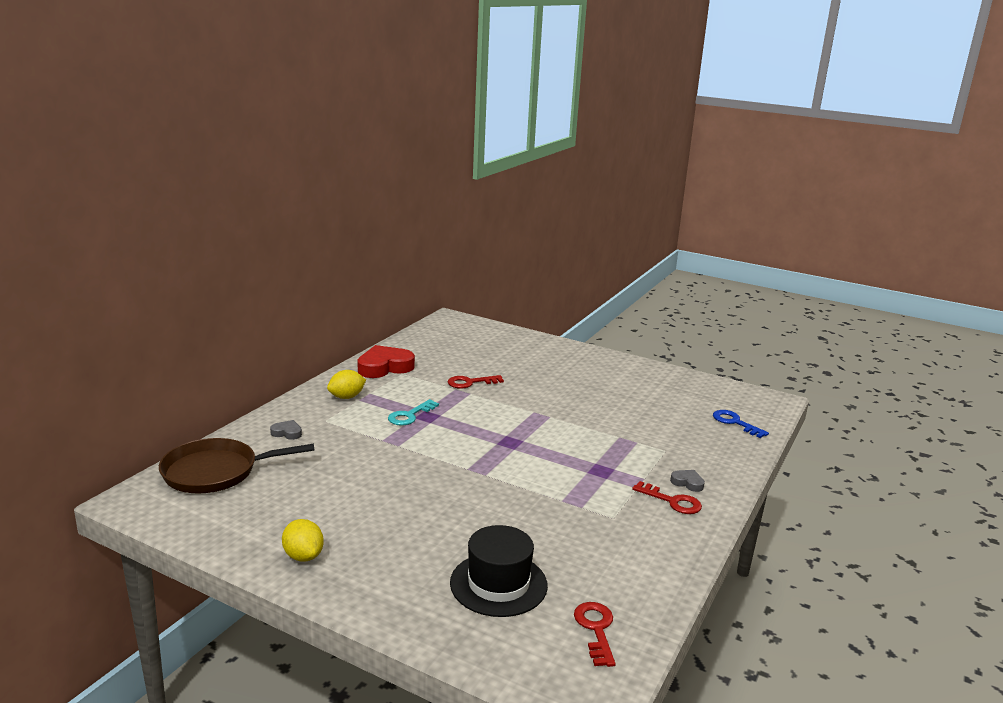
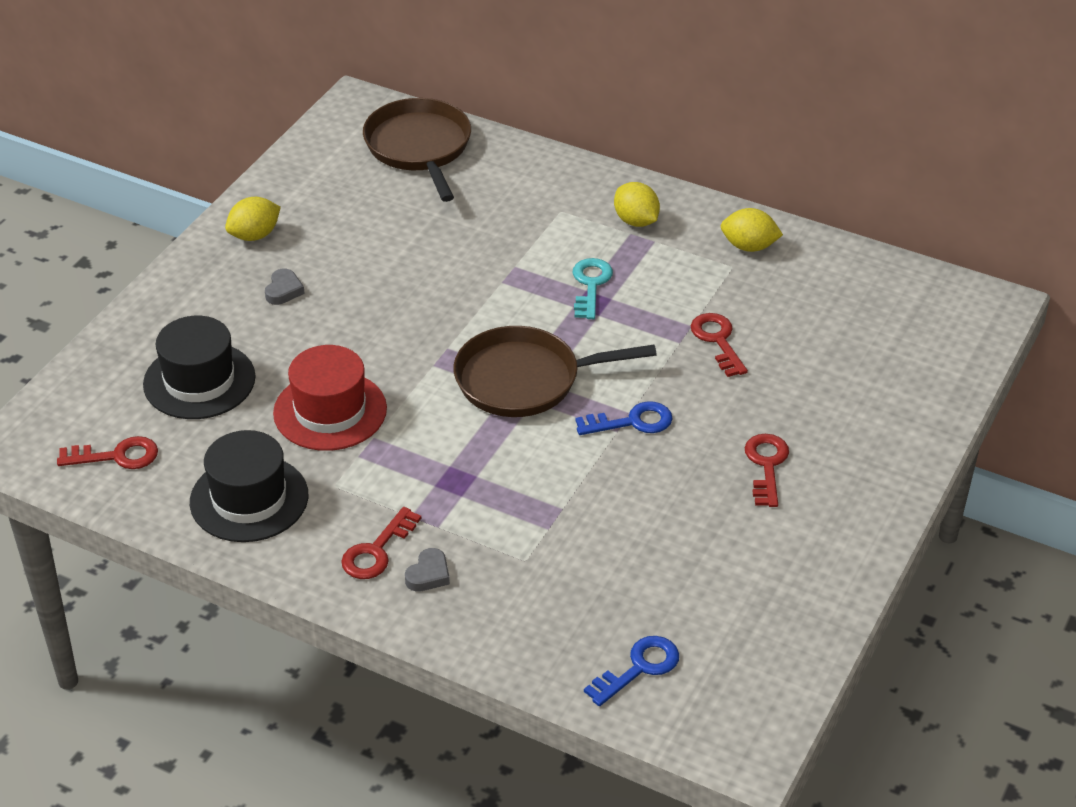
camera: 90 degrees right, 20 degrees up
(287, 433) = (521, 184): grey heart -> grey heart (283, 290)
(384, 367) = (749, 246): red heart -> yellow lemon
(410, 415) = (590, 285): turquoise key -> turquoise key turned 60 degrees clockwise
(503, 442) = (524, 380): none -> brown pan
(535, 518) = (330, 411): none -> red hat
(542, 411) = (632, 422): none -> blue key
(575, 379) = (766, 466): none -> red key
(634, 556) = (249, 499): none -> black hat

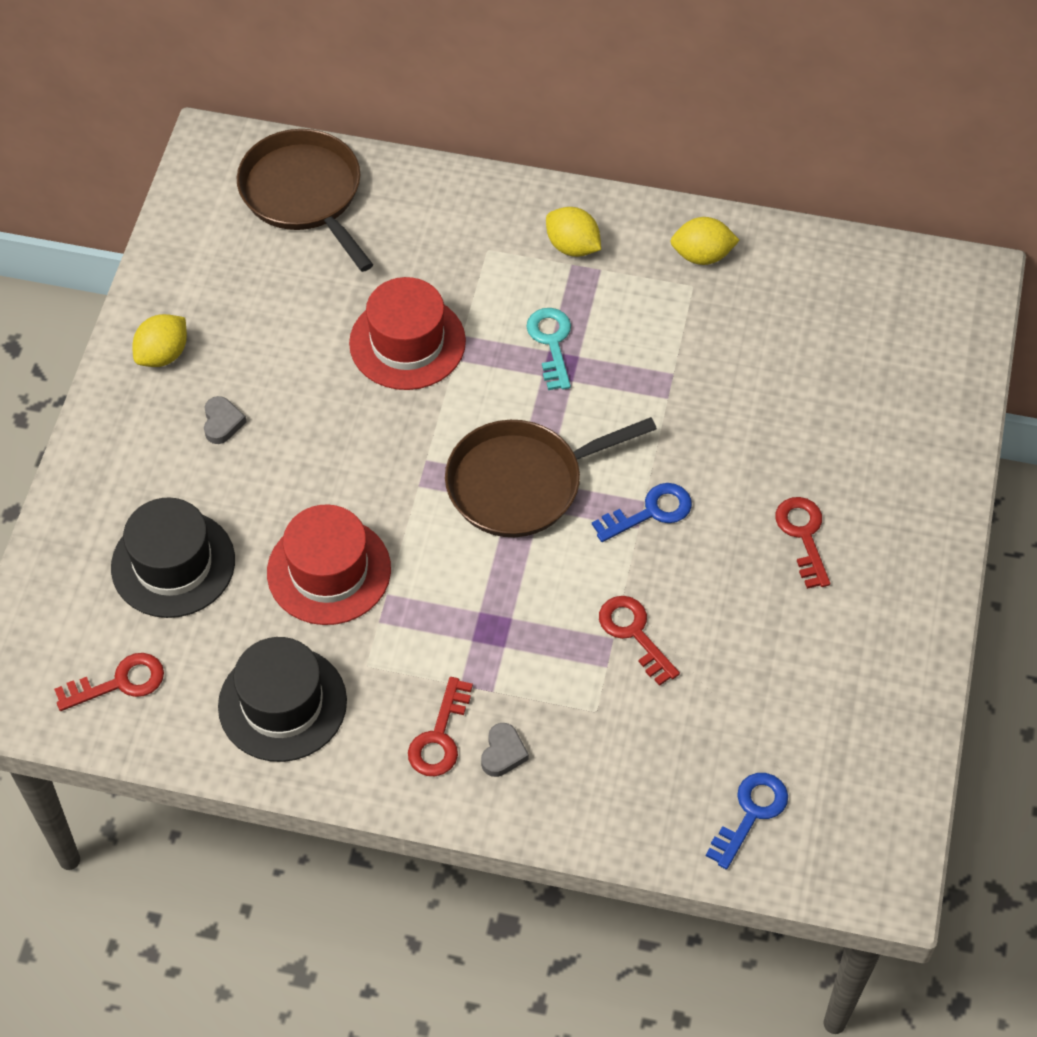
camera: 15 degrees left, 15 degrees up
(465, 263) = (407, 342): none -> red hat
(718, 341) = (707, 387): red key -> red key (634, 634)

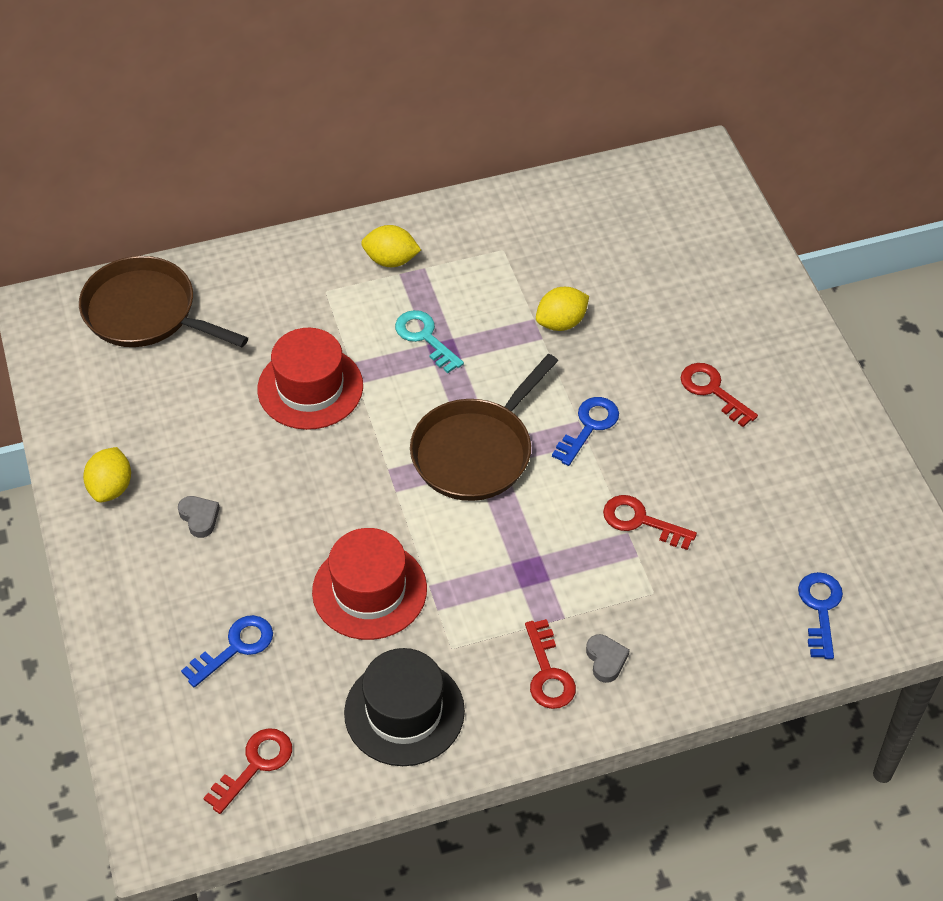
camera: 30 degrees left, 5 degrees down
(173, 564) = (235, 648): black hat -> blue key
(702, 255) = (494, 225): yellow lemon -> yellow lemon (561, 322)

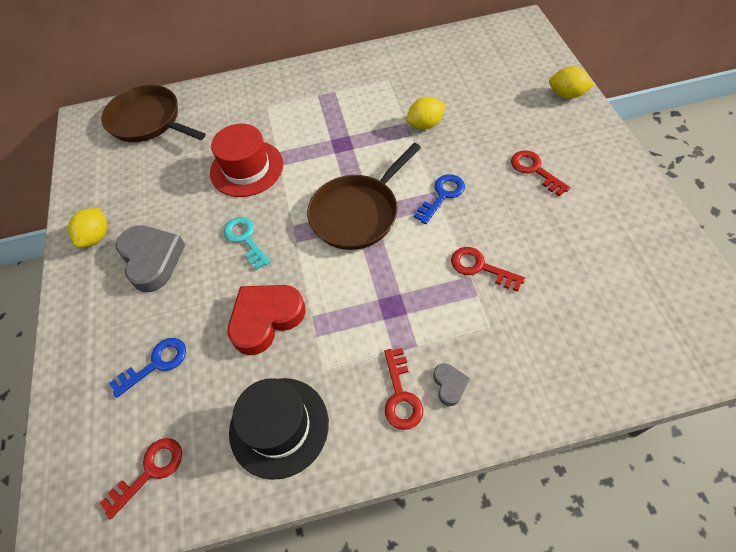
camera: 10 degrees right, 5 degrees up
(199, 518) = (152, 260): grey heart -> grey heart, size x2.13
(369, 590) = (266, 319): red hat -> red heart
(391, 260) = (313, 87): yellow lemon -> yellow lemon (566, 95)
(425, 338) = (330, 135): turquoise key -> turquoise key (245, 239)
(820, 609) = (632, 345): blue key -> none

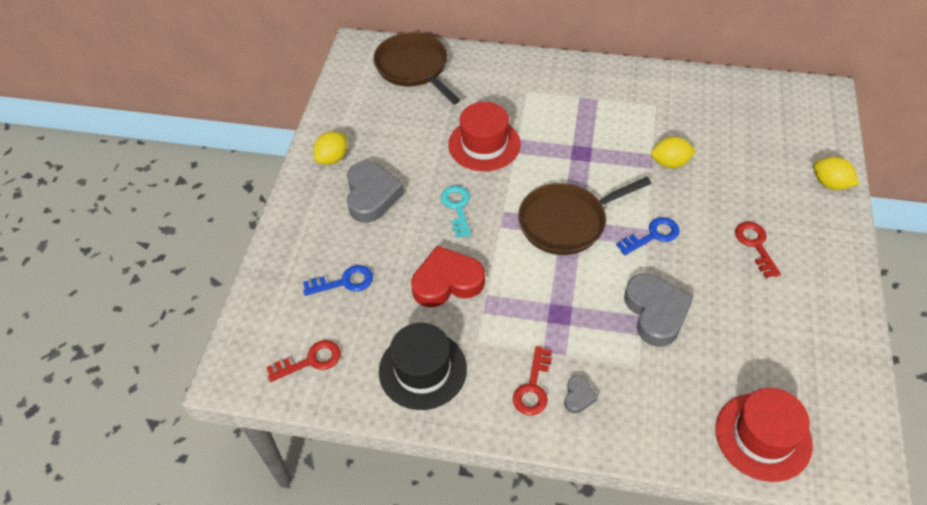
camera: 20 degrees right, 5 degrees down
(480, 267) = (656, 312): red key -> grey heart
(637, 349) = (763, 436): none -> red hat

